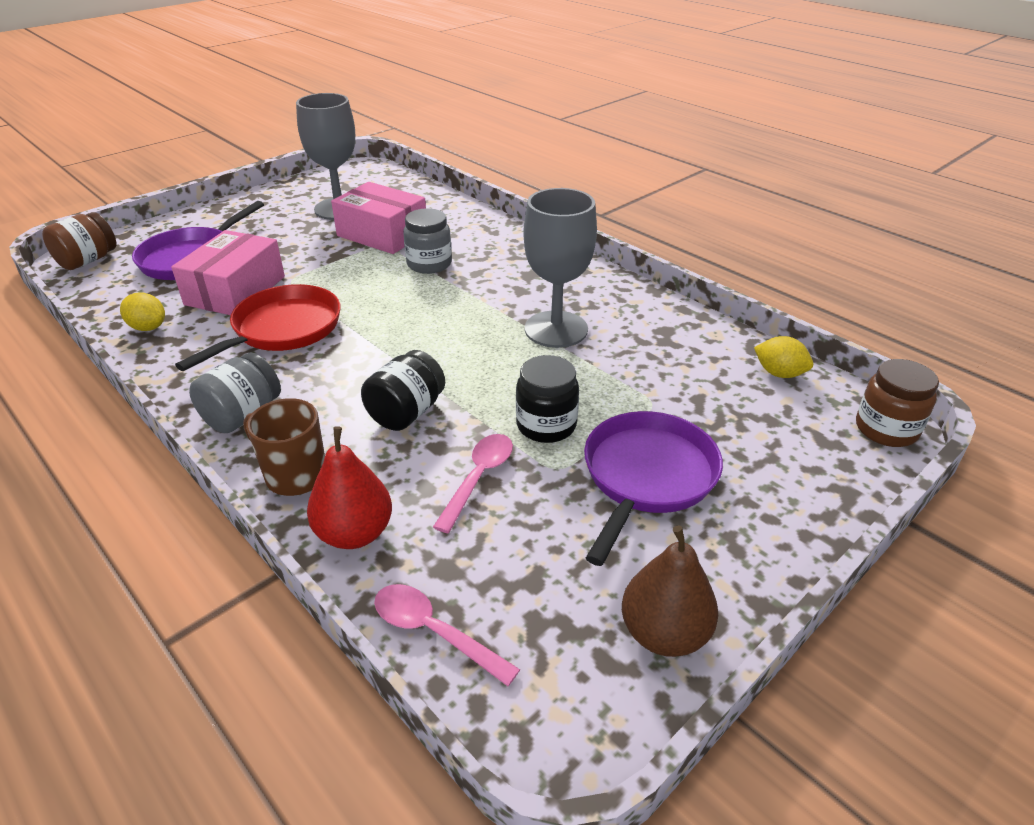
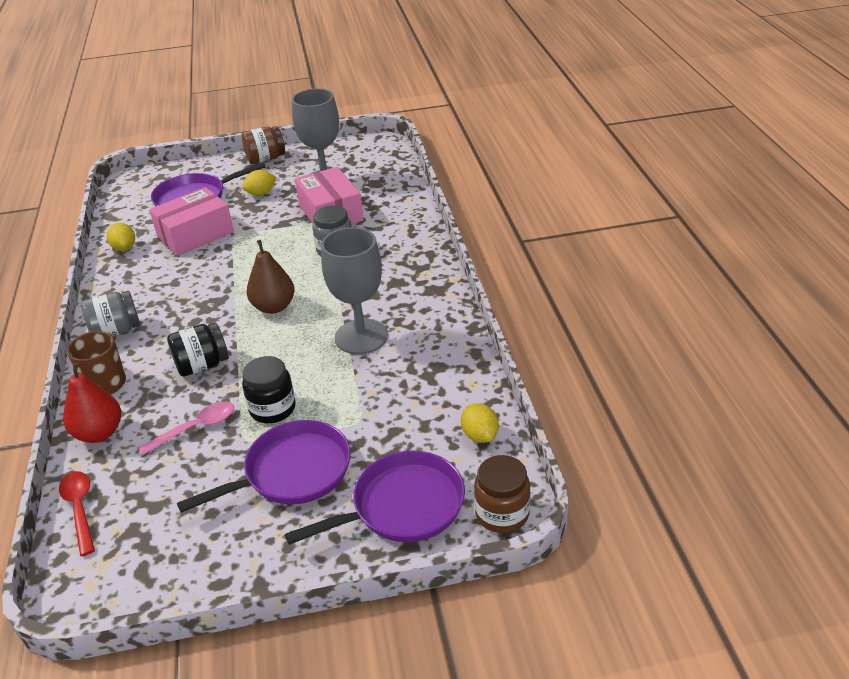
camera: 35 degrees right, 0 degrees up
(88, 261) = (137, 183): brown jar -> brown jar (265, 159)
(275, 235) = (261, 193): none -> yellow lemon
(283, 329) = (194, 275): red pan -> none
(434, 632) = (80, 509): pink spoon -> red spoon
(664, 633) = (187, 572): brown pear -> brown pear (274, 307)
(795, 461) = (402, 506): none -> purple pan

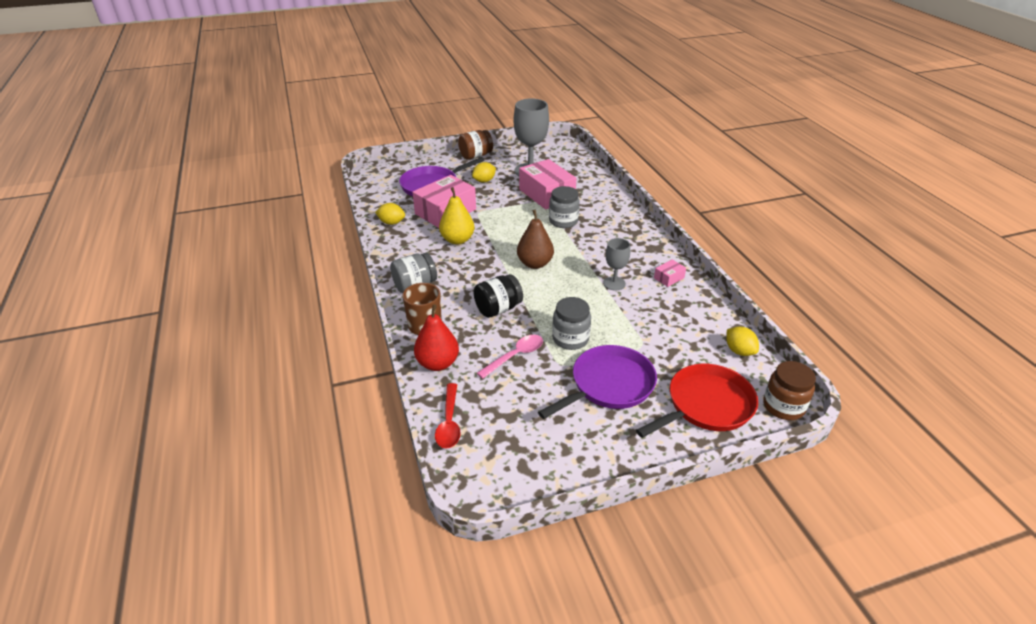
camera: 10 degrees left, 0 degrees up
(80, 509) = (449, 422): red spoon -> red spoon turned 150 degrees counterclockwise
(124, 248) = (391, 223): yellow lemon -> yellow lemon turned 45 degrees counterclockwise
(193, 272) = (457, 240): none -> yellow pear
(272, 409) = (570, 339): black jar -> grey jar
(361, 337) = (614, 283): grey goblet -> grey goblet, size x0.54
(402, 506) = (706, 405): purple pan -> red pan
(435, 331) = (669, 278): none -> pink box

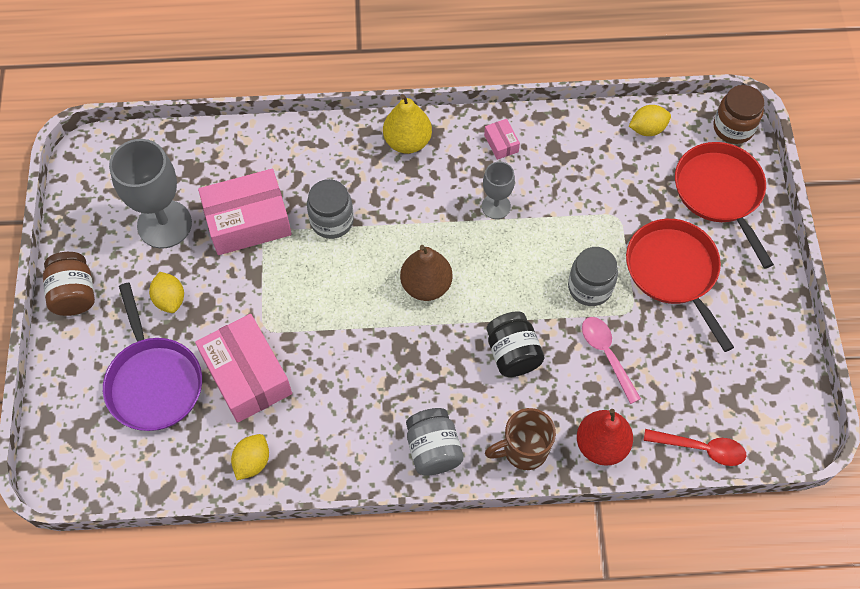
camera: 75 degrees left, 25 degrees up
(457, 240) = (334, 373): yellow pear -> yellow pear (407, 141)
(608, 385) = (674, 272): purple pan -> red pan

